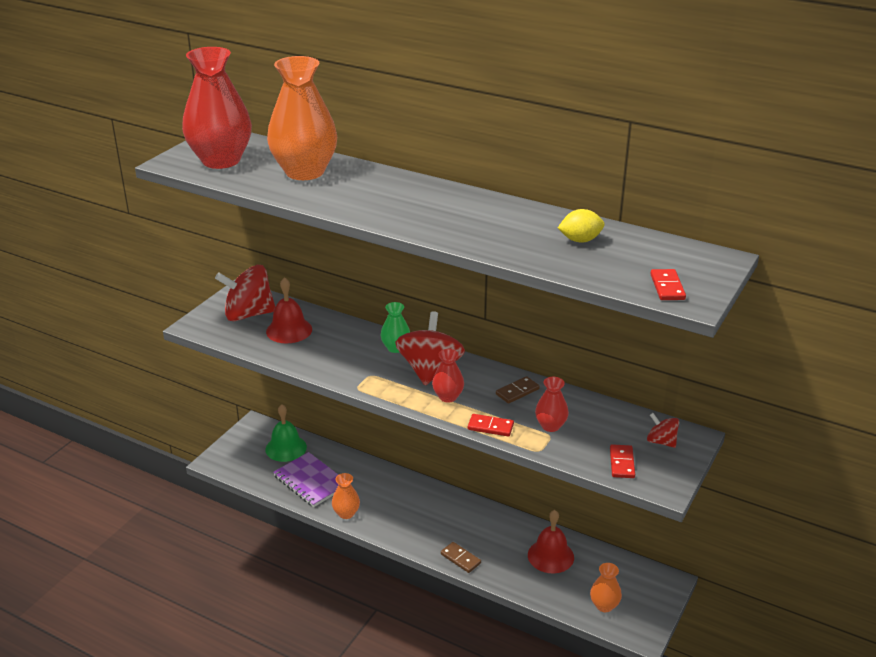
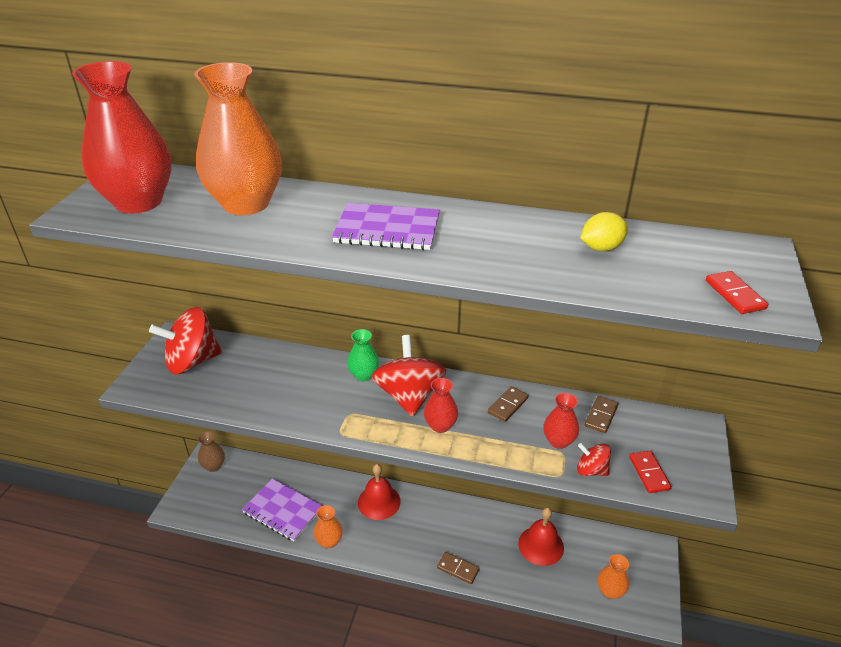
camera: 15 degrees left, 5 degrees up
(258, 433) = (214, 466): none -> brown vase
(286, 448) = (247, 477): green bell -> none
(289, 330) = (243, 373): red bell -> red bell (379, 502)
(409, 205) = (387, 229): none -> purple notebook
(490, 427) = (499, 455): red domino -> none
(601, 413) = (601, 416): none -> brown domino
(661, 441) = (673, 438): red spinning top -> red spinning top (591, 470)

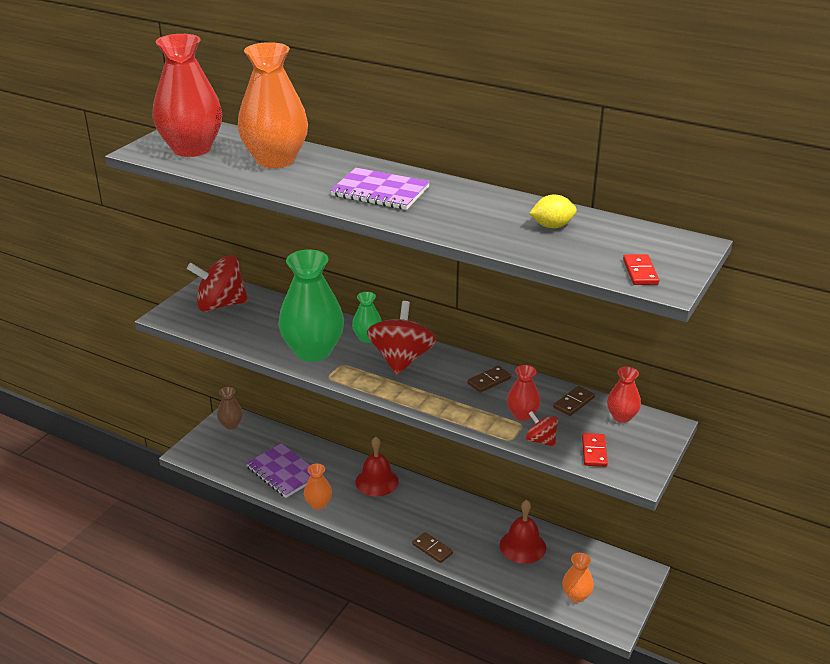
camera: 15 degrees right, 5 degrees down
(312, 402) = (313, 351): none -> green vase
(440, 425) = (419, 386): red vase -> red vase (621, 416)

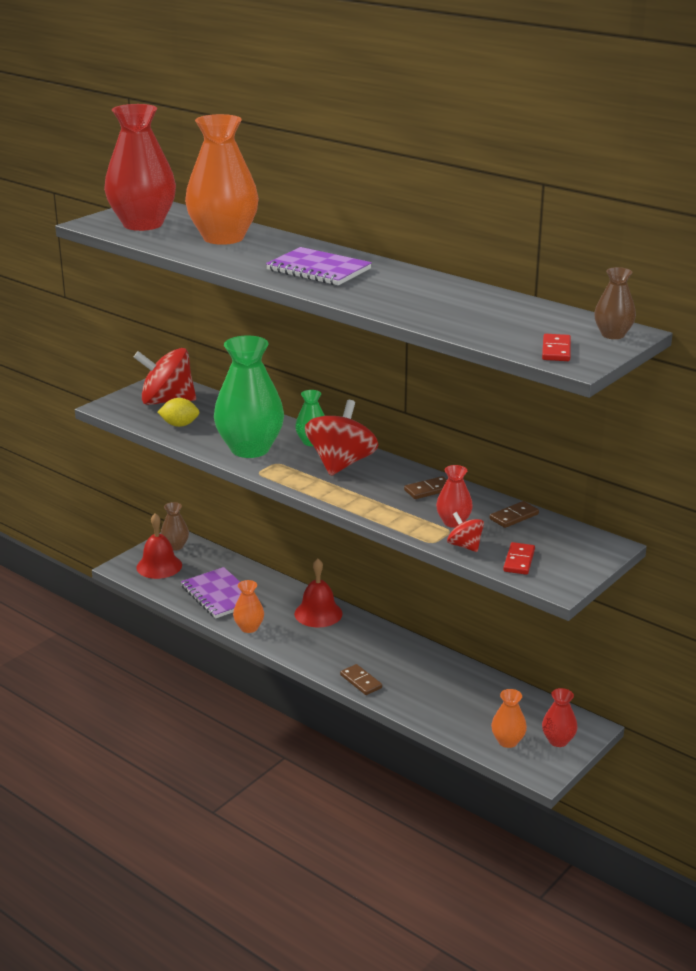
camera: 10 degrees right, 5 degrees down
(522, 546) = (462, 689): red bell -> red bell (159, 566)
(552, 226) = (483, 308): yellow lemon -> yellow lemon (179, 425)
(621, 416) = (562, 533): red vase -> red vase (558, 740)
(682, 248) = (613, 335): none -> brown vase

